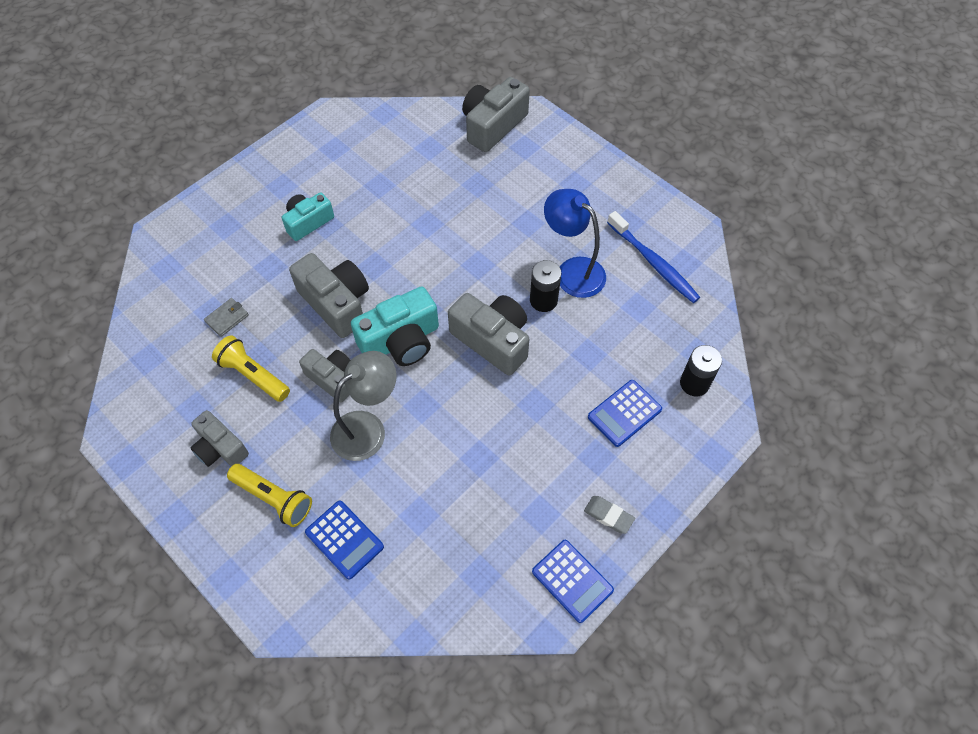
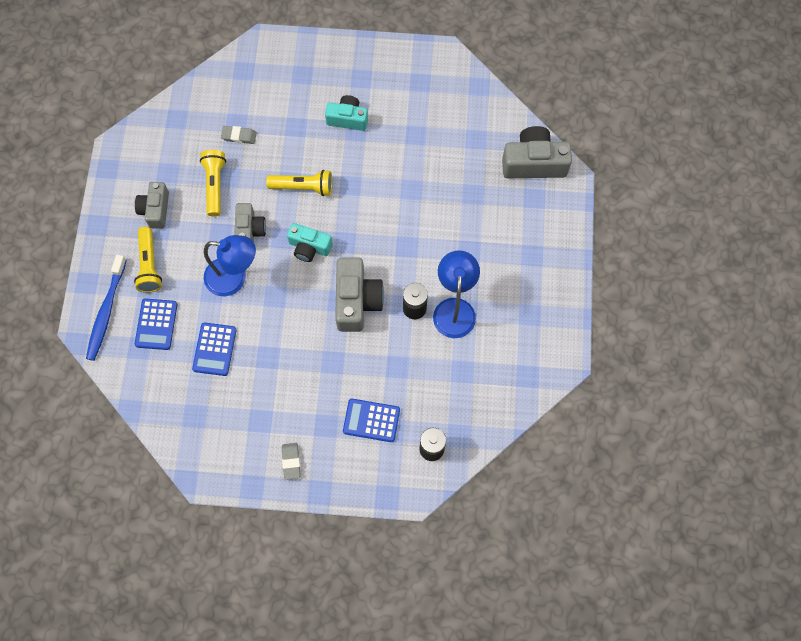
camera: 50 degrees right, 10 degrees up
(227, 318) = (239, 136): grey wallet -> grey eraser
(336, 303) = (303, 187): grey camera -> yellow flashlight
(367, 428) = (234, 278): grey lamp -> blue lamp
(401, 341) = (309, 247): turquoise camera -> turquoise camera, size x0.64
(572, 581) = (232, 470): blue calculator -> blue calculator (214, 349)
(653, 263) = (508, 356): blue toothbrush -> blue toothbrush (106, 312)

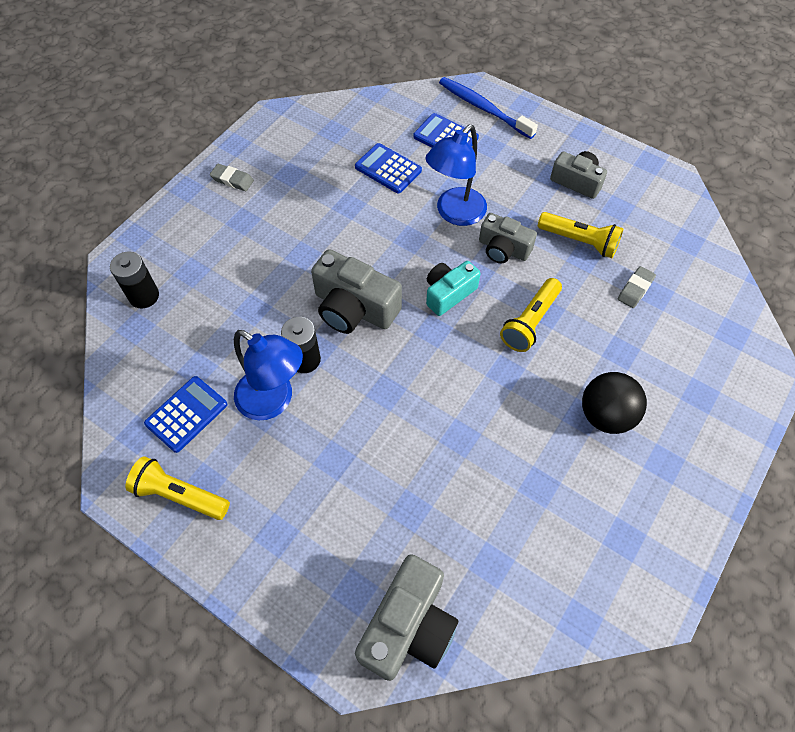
camera: 120 degrees right, 10 degrees down
(149, 265) = (513, 154): yellow flashlight -> yellow flashlight (179, 495)
(347, 119) = (605, 415): turquoise camera -> black ball
(371, 420) = (216, 259): blue calculator -> blue calculator (186, 414)

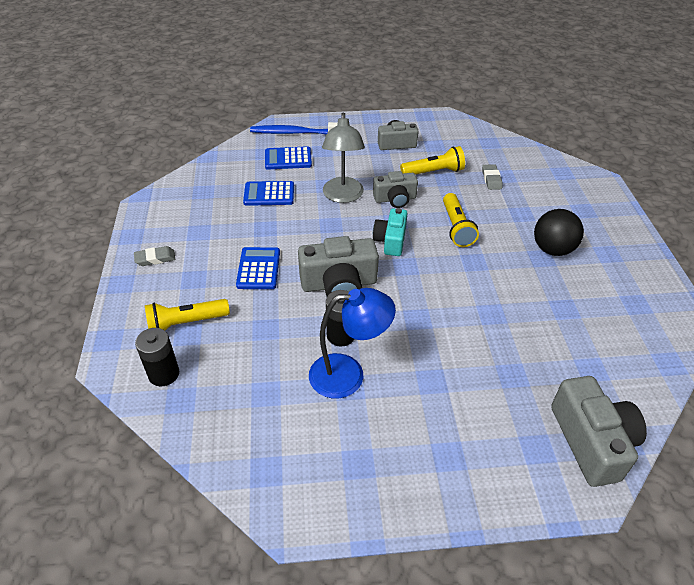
camera: 40 degrees left, 15 degrees down
(179, 495) = (349, 486): yellow flashlight -> yellow flashlight (186, 323)
(186, 414) = (292, 428): blue calculator -> blue calculator (258, 269)
(454, 213) = (343, 196): blue lamp -> grey lamp

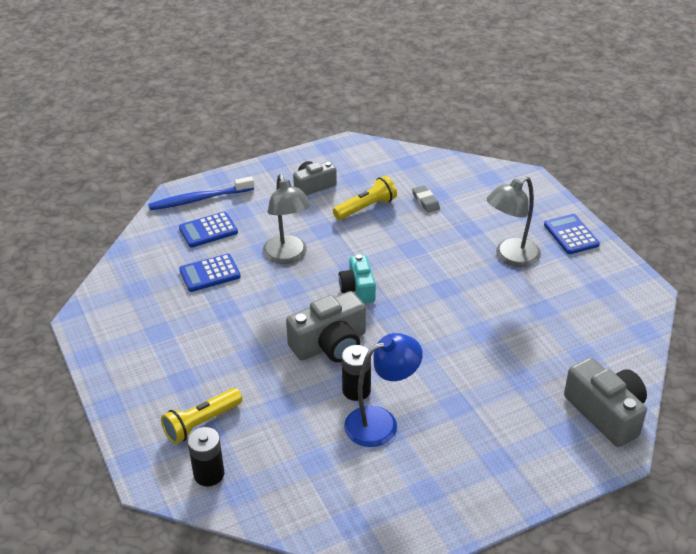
camera: 20 degrees left, 5 degrees down
(155, 258) = (130, 371): grey eraser -> none
(258, 269) = (243, 351): blue calculator -> blue calculator (571, 235)
(395, 199) = (341, 245): grey camera -> none
(456, 228) = (414, 259): yellow flashlight -> none
(552, 249) = (510, 257): black ball -> grey lamp

